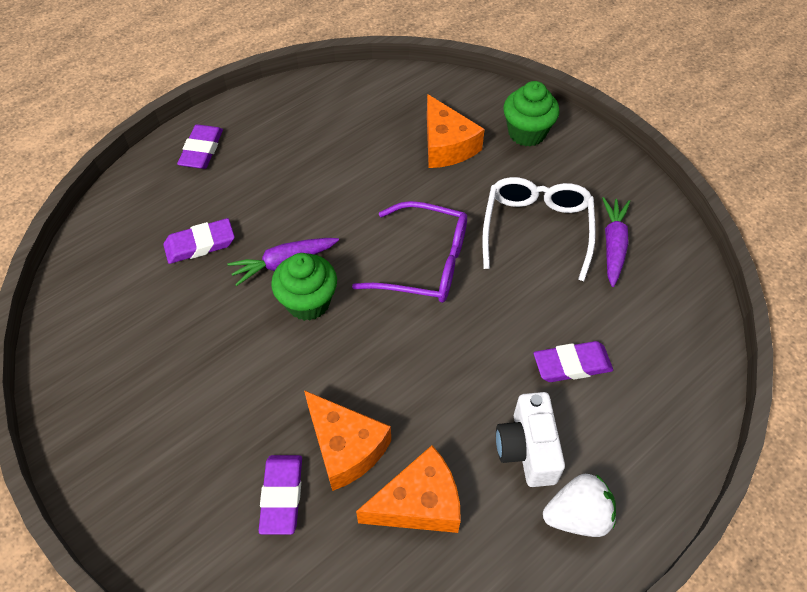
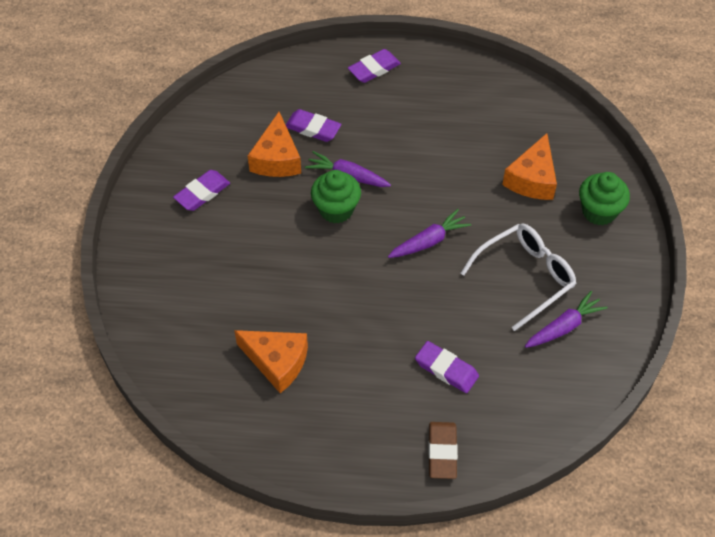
camera: 45 degrees right, 0 degrees up
(281, 496) = (215, 298): purple eraser -> purple eraser (202, 193)
(345, 447) = (271, 303): orange cheese -> orange cheese (276, 158)
(424, 263) = (429, 241): purple glasses -> purple carrot
(527, 449) = (364, 388): white camera -> none
(577, 516) = (351, 443): white strawberry -> none
(658, 444) = (442, 452): none -> brown eraser

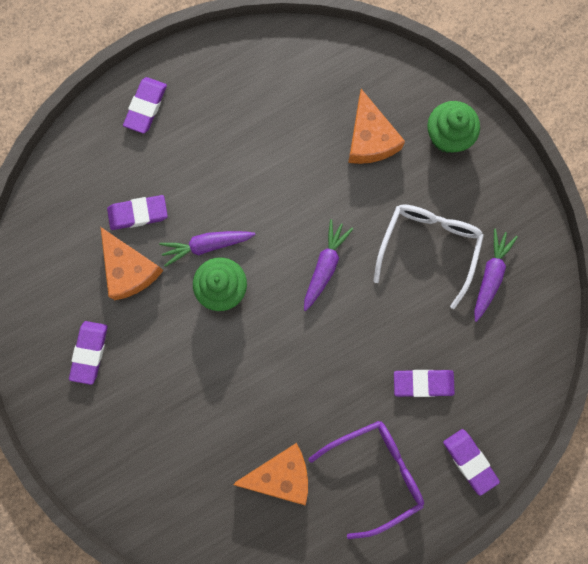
camera: 35 degrees left, 25 degrees up
(354, 410) = (375, 473): none -> purple glasses
(442, 452) = (469, 461): brown eraser -> purple eraser

